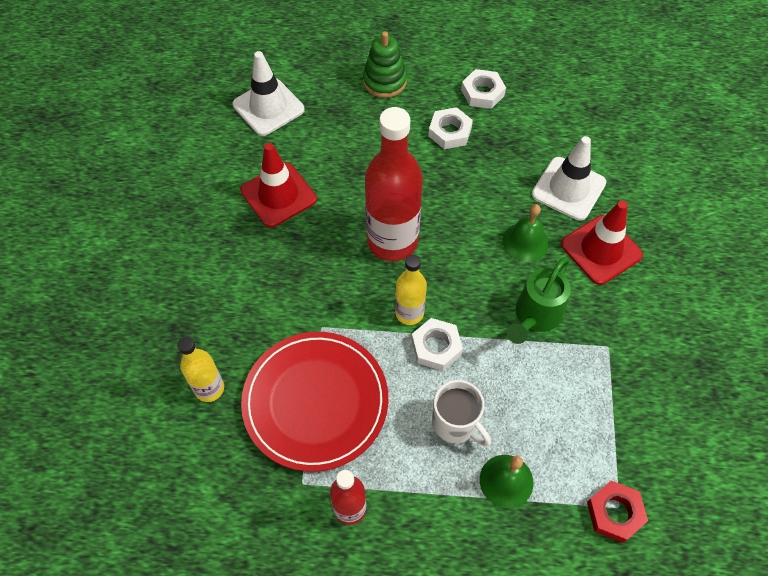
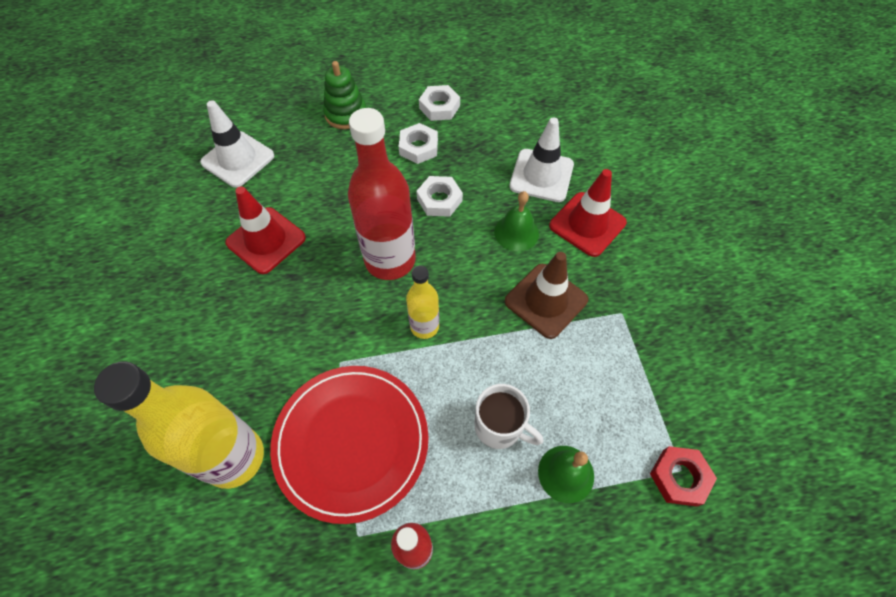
camera: 15 degrees left, 0 degrees up
(209, 388) = (234, 457): yellow bottle -> yellow bottle, size x1.88
(436, 347) = (459, 354): white nut -> white nut (439, 200)
(535, 316) = (546, 300): green watering can -> brown traffic cone

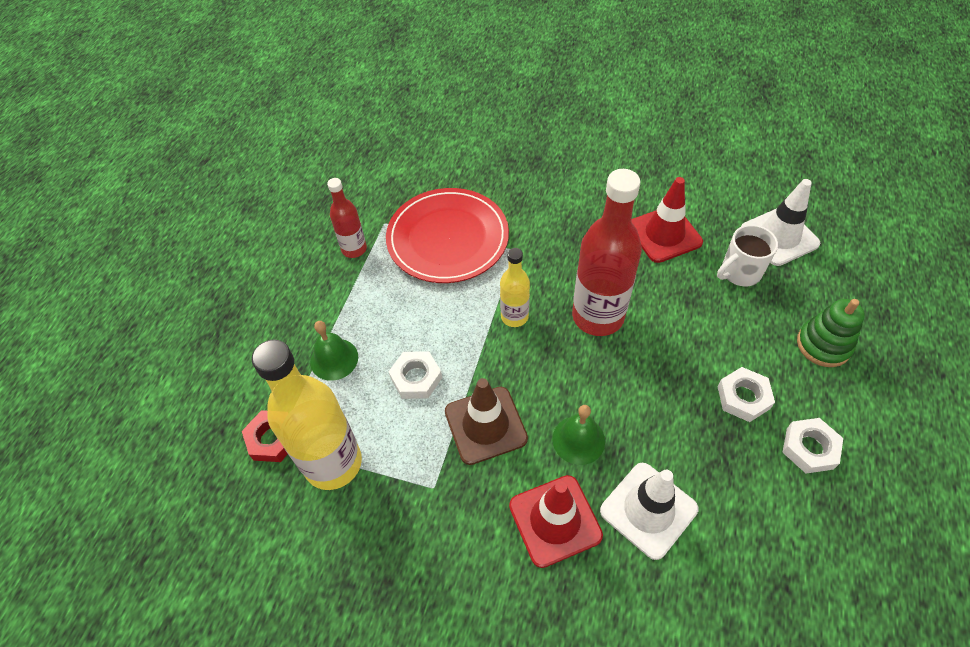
camera: 120 degrees right, 5 degrees down
(234, 457) = (478, 176): yellow bottle -> yellow bottle (333, 463)
(439, 200) = (655, 386): white nut -> white nut (416, 378)
(500, 427) = (397, 332): white mug -> white mug (739, 272)

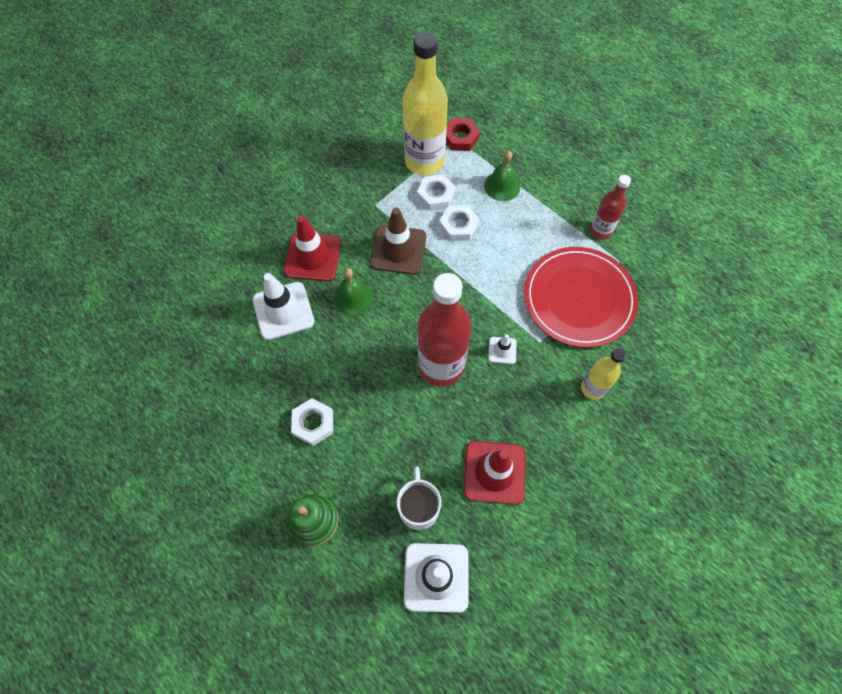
camera: 115 degrees right, 10 degrees up
(514, 317) = (474, 308): yellow bottle -> yellow bottle (593, 388)
(545, 275) = (502, 350): none -> white traffic cone
(809, 448) = (250, 439): white nut -> white nut (436, 195)

